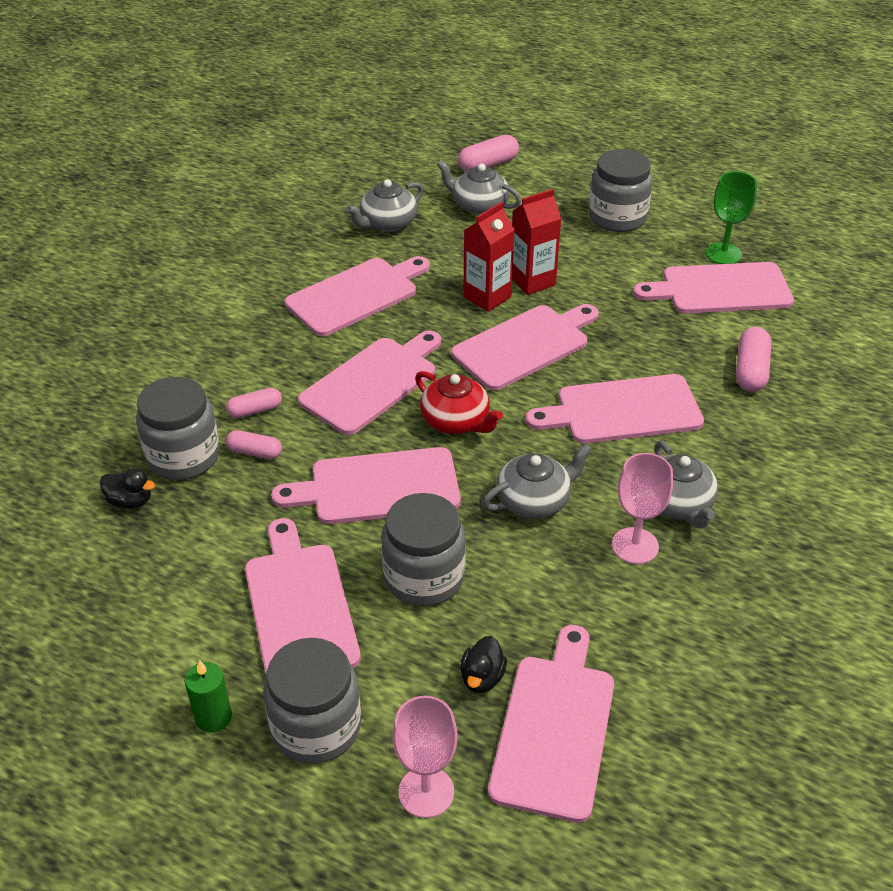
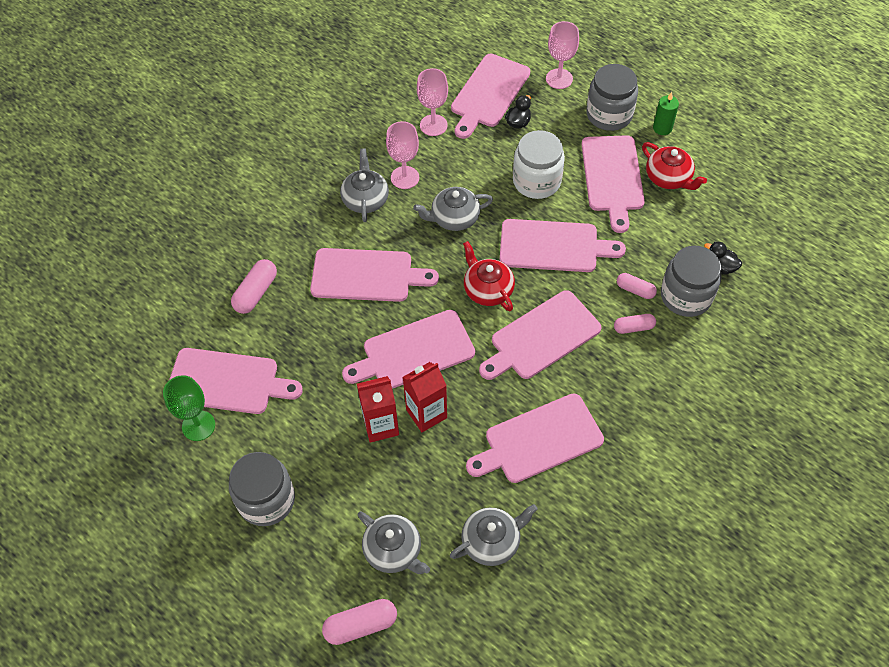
camera: 165 degrees left, 15 degrees up
(203, 622) = (668, 178): none -> red teapot
(424, 577) = (536, 181): grey jar -> white jar
(629, 644) = (433, 125): none -> pink goblet

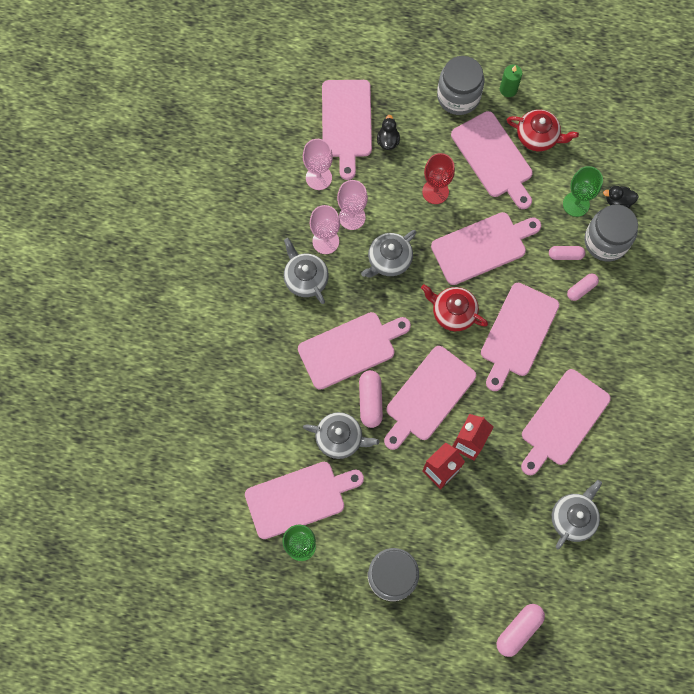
camera: 30 degrees left, 15 degrees up
(256, 292) = (270, 410): pink capsule -> pink capsule (370, 401)
(393, 550) = (508, 563): grey teapot -> grey teapot (340, 438)
(536, 181) = (435, 192): white jar -> red goblet
(559, 79) = (397, 79): pink goblet -> pink goblet (352, 217)
(673, 250) = (576, 204): none -> green goblet

